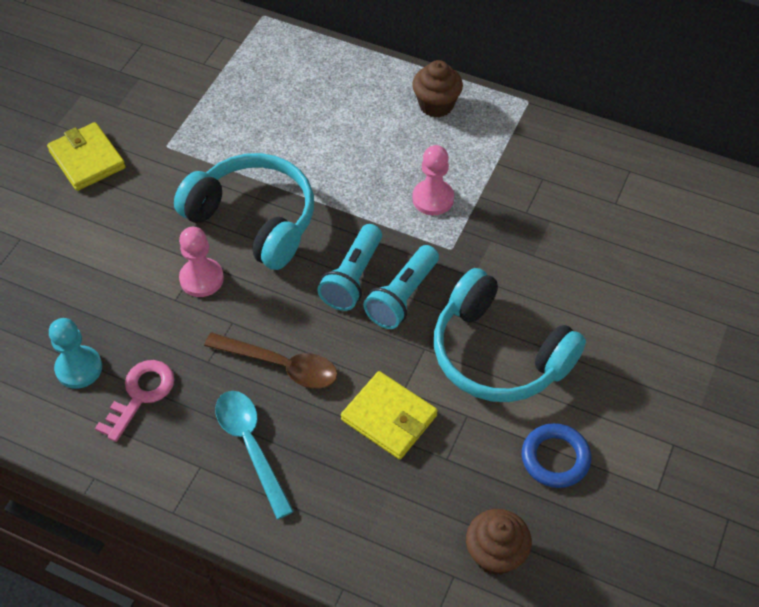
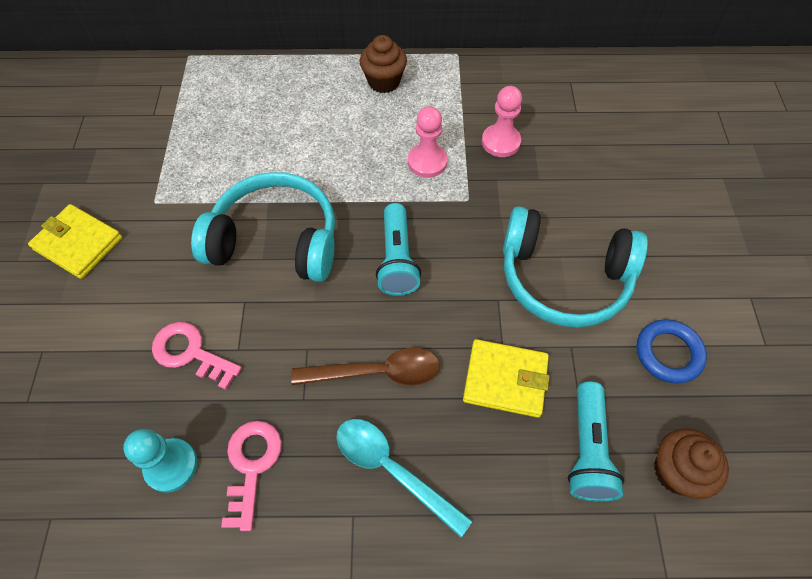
camera: 25 degrees left, 5 degrees up
(135, 287) = (190, 353): none -> pink key
(201, 279) = (254, 317): pink pawn -> pink pawn (500, 142)
(402, 296) = (451, 259): turquoise flashlight -> turquoise flashlight (587, 449)

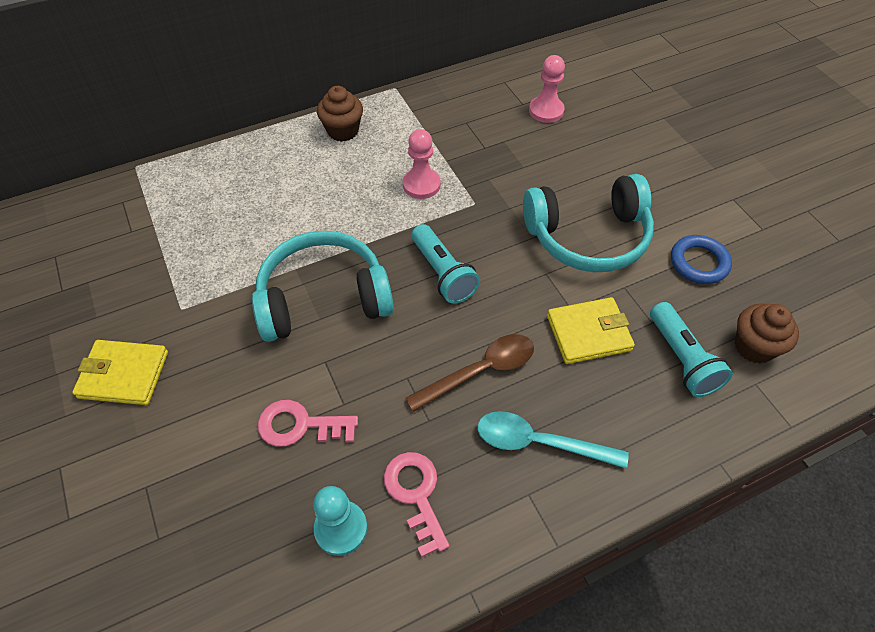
camera: 25 degrees left, 5 degrees down
(500, 142) = (475, 148): pink pawn -> pink pawn (546, 111)

